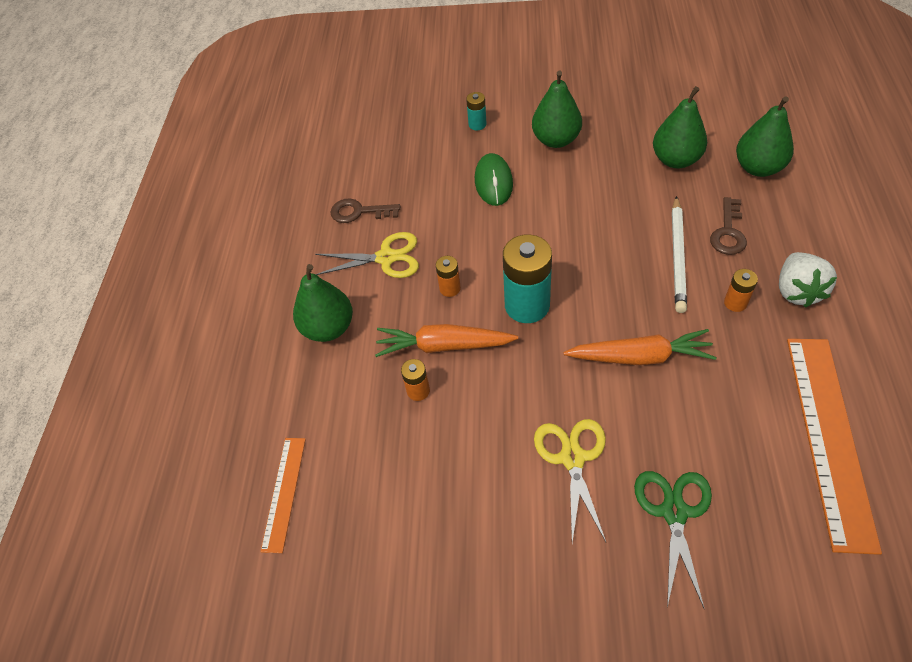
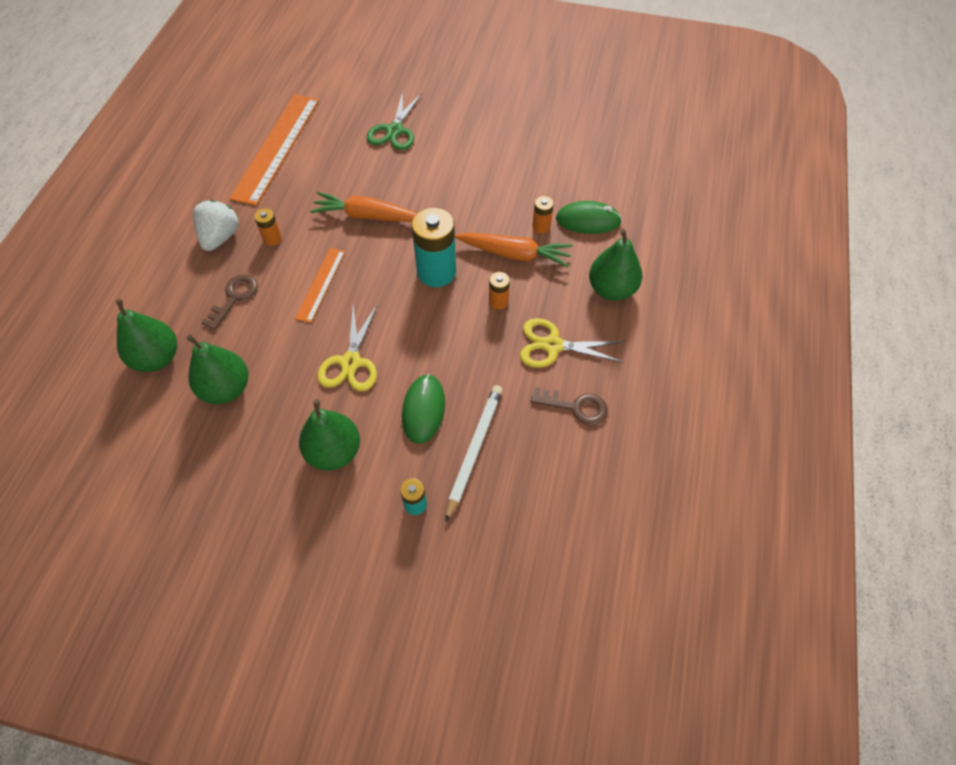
camera: 175 degrees left, 5 degrees up
(284, 493) = (644, 183): orange ruler -> orange ruler (320, 284)
(360, 412) = (588, 220): none -> green mouse
(573, 458) = (443, 166): yellow scissors -> yellow scissors (350, 362)
(677, 256) = (291, 286): white pencil -> white pencil (474, 450)

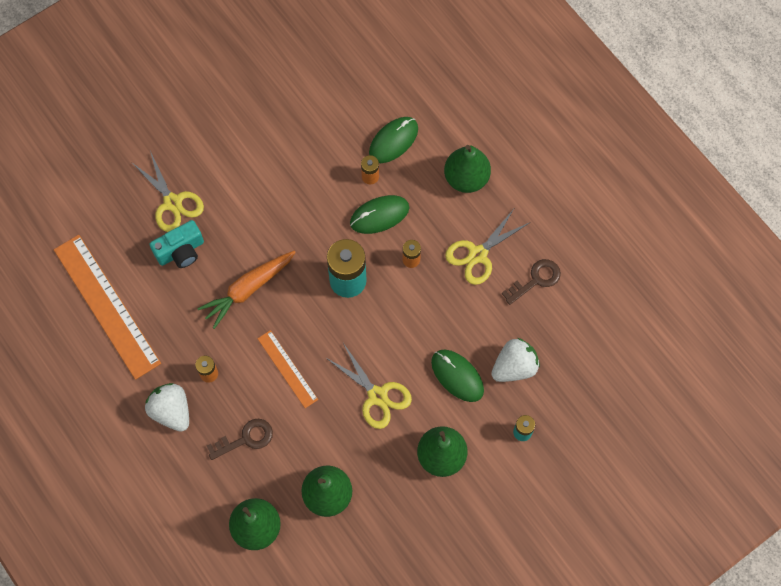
camera: 50 degrees left, 10 degrees up
(234, 298) = (246, 439): brown key -> brown key turned 90 degrees clockwise
(360, 159) = (181, 251): none -> turquoise camera
(394, 130) = (172, 203): green scissors -> yellow scissors
(474, 450) = (514, 367): white pencil -> white strawberry
(514, 254) = (379, 215): orange carrot -> green mouse

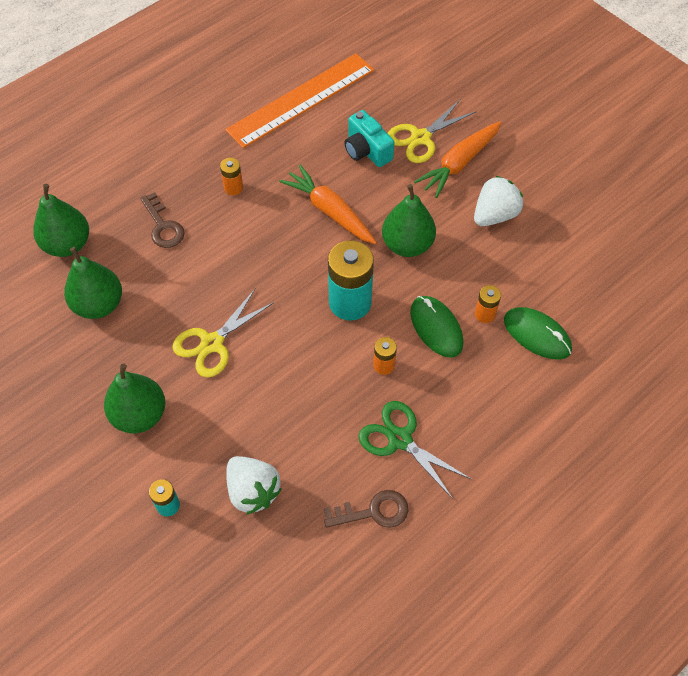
camera: 85 degrees right, 10 degrees down
(171, 411) = (192, 162): white strawberry -> white strawberry (494, 215)
(208, 174) = (459, 164): none -> orange carrot
(287, 369) = (241, 255): orange ruler -> none
(457, 376) = (239, 426): green mouse -> none
(466, 178) = (502, 419): green pear -> green pear (407, 245)
(478, 254) = (400, 439): yellow scissors -> green scissors
(536, 280) = (373, 511): brown key -> brown key turned 60 degrees counterclockwise

